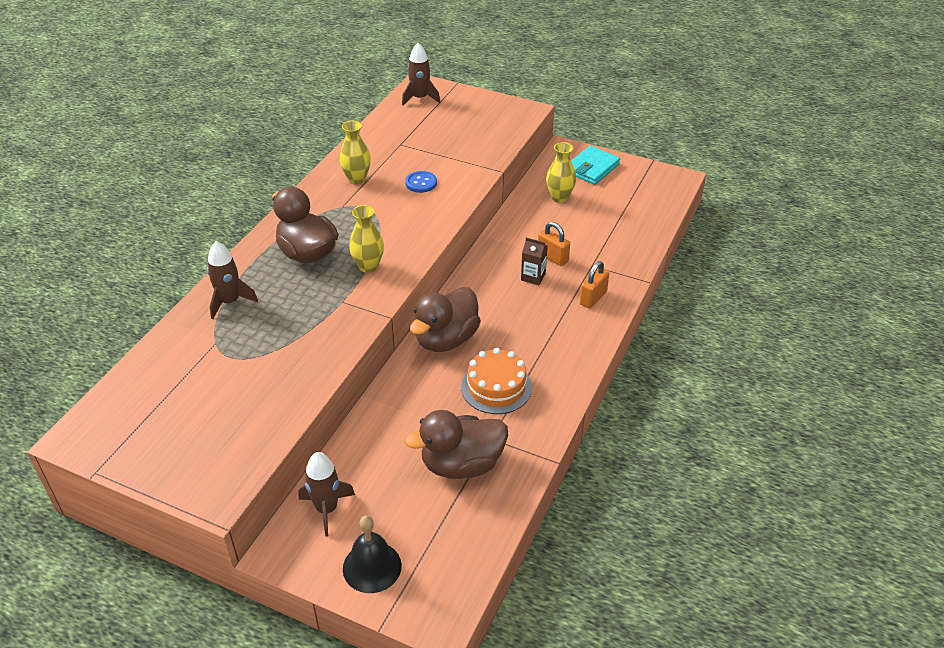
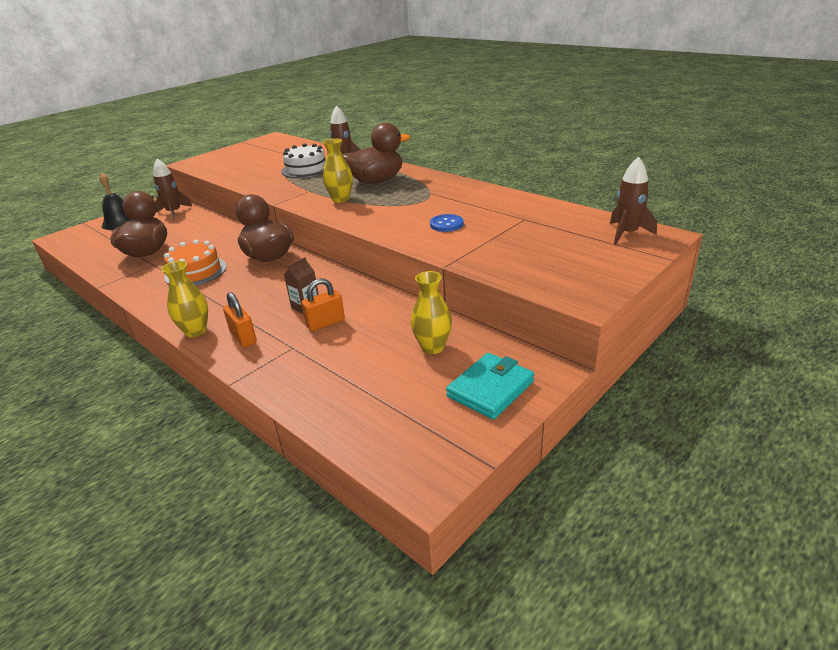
camera: 110 degrees right, 10 degrees down
(259, 331) = (306, 169): none -> white cake
(356, 179) = (470, 199): yellow vase -> yellow vase (196, 331)
(591, 168) = (490, 389): turquoise wallet -> turquoise wallet turned 75 degrees clockwise

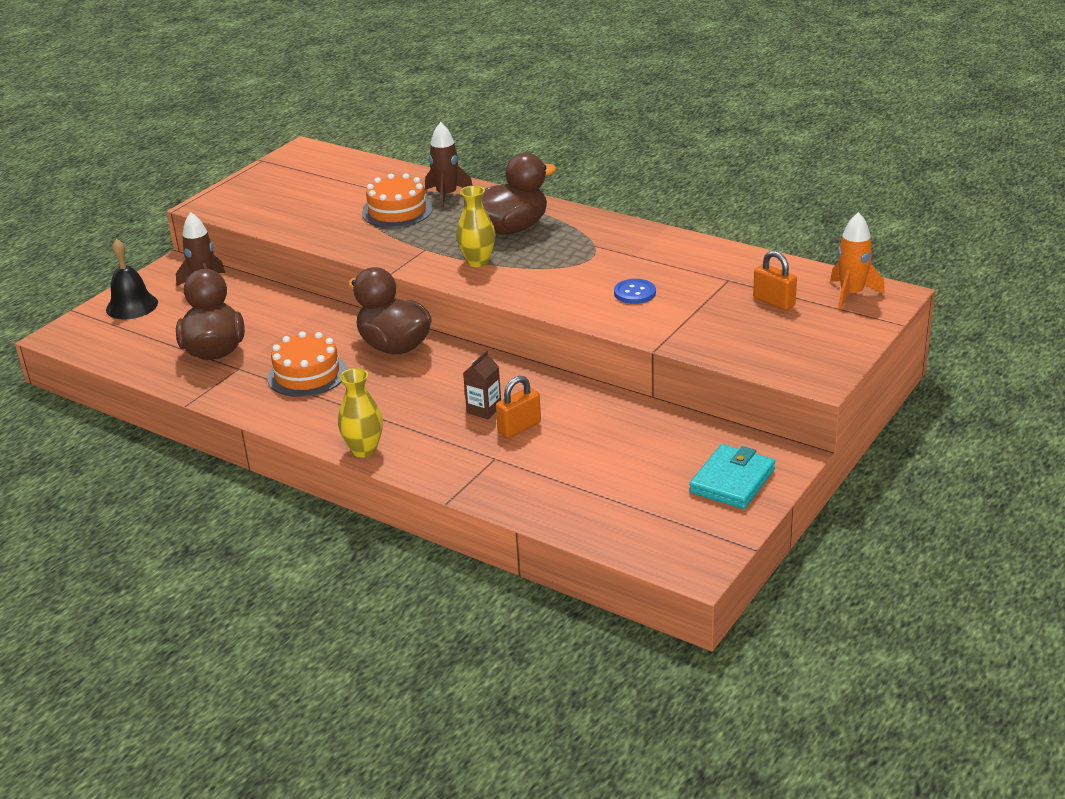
camera: 10 degrees left, 0 degrees up
(243, 337) = (428, 452): orange padlock -> orange padlock (774, 302)
(306, 169) = (397, 211): white cake -> orange cake
(432, 347) = (656, 444): yellow vase -> none
(627, 233) = (851, 294): brown rocket -> orange rocket

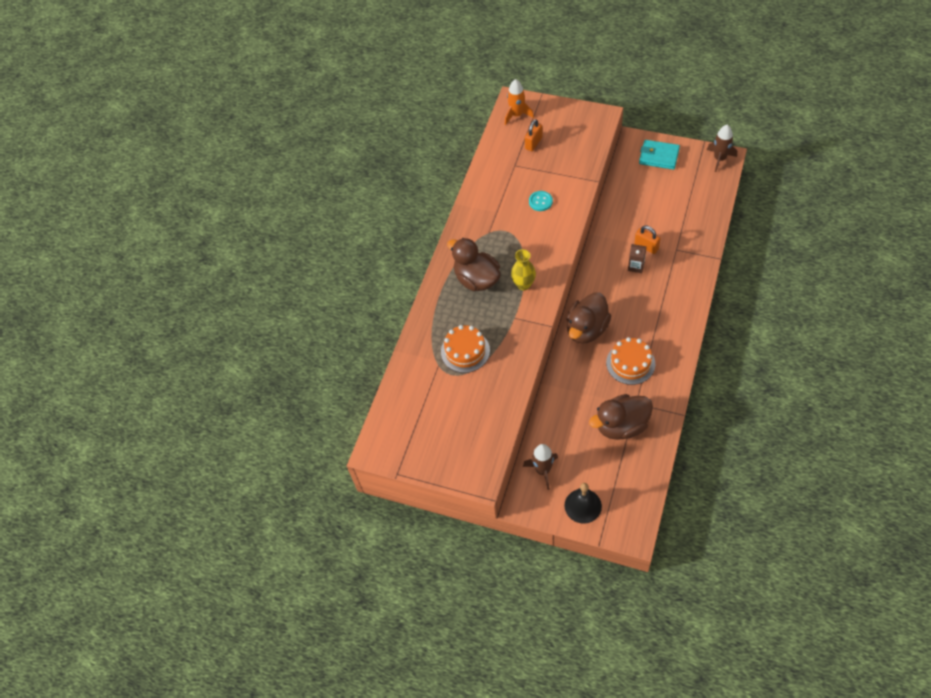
camera: 100 degrees left, 25 degrees up
(364, 450) = (691, 308): yellow vase -> none
(447, 195) = (436, 329): brown rocket -> brown rocket (719, 159)
(634, 293) = (540, 201): blue button -> turquoise button

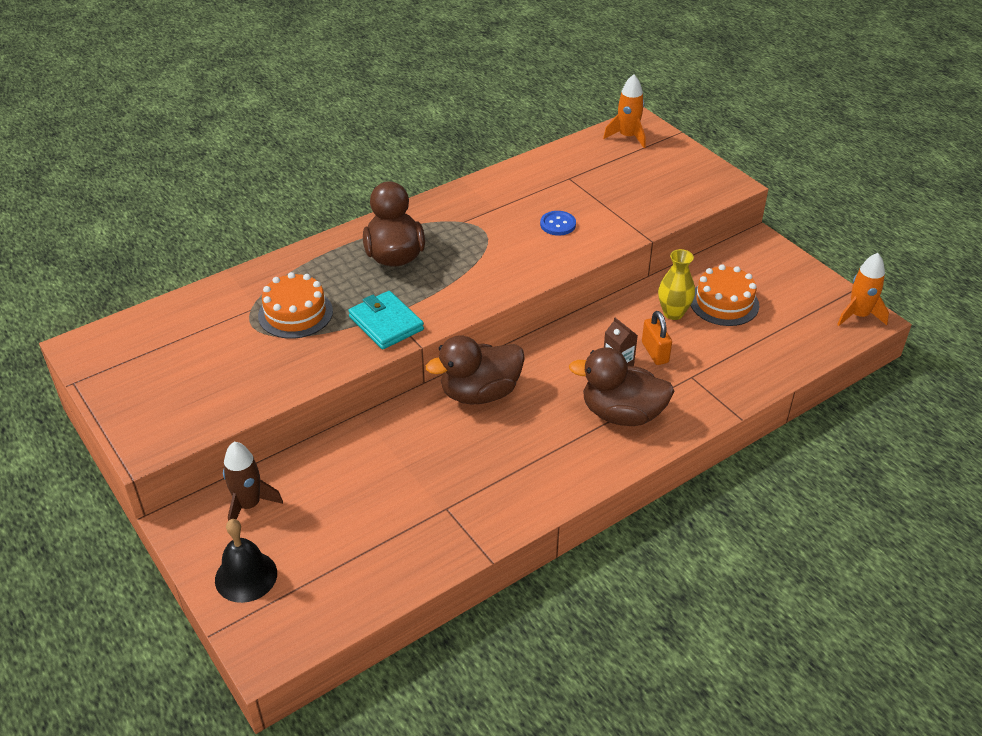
camera: 30 degrees right, 15 degrees down
(523, 284) = (440, 289): yellow vase -> yellow vase (673, 313)
(533, 143) = (616, 169): orange padlock -> none
(540, 201) = (558, 224): turquoise button -> blue button
(621, 426) = (398, 520): brown duck -> brown duck (622, 414)
(630, 363) = (491, 460): orange cake -> orange cake (724, 303)
(659, 156) = (776, 272): turquoise wallet -> turquoise wallet (386, 323)
(719, 159) = (858, 315): brown rocket -> orange rocket

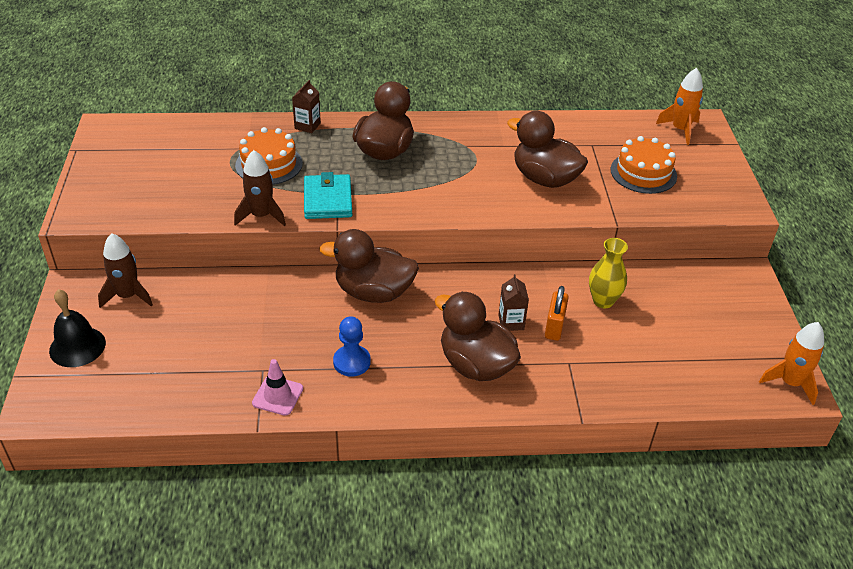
camera: 30 degrees right, 0 degrees up
(296, 261) = (307, 126): none -> brown carton
(337, 365) = (261, 216): none -> brown rocket
(481, 523) = (277, 396): none -> pink traffic cone
(518, 462) = (352, 362): none -> blue pawn
(558, 224) = (544, 179): blue button -> brown duck
(724, 303) = (660, 313): orange cake -> orange cake (643, 173)

